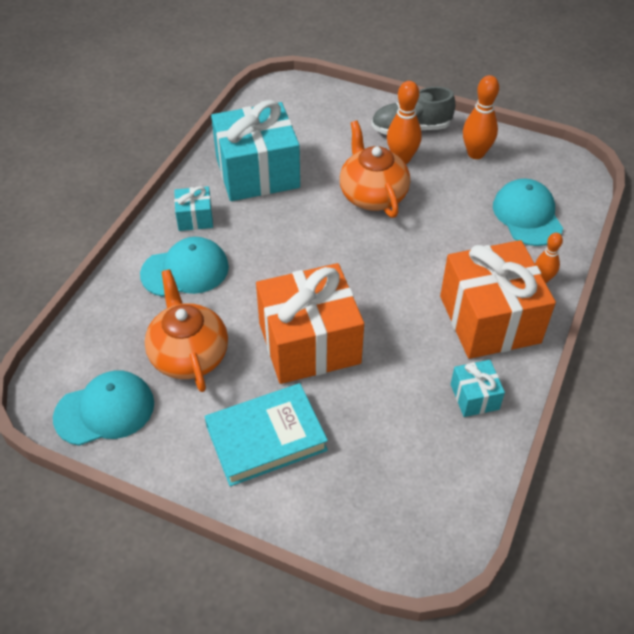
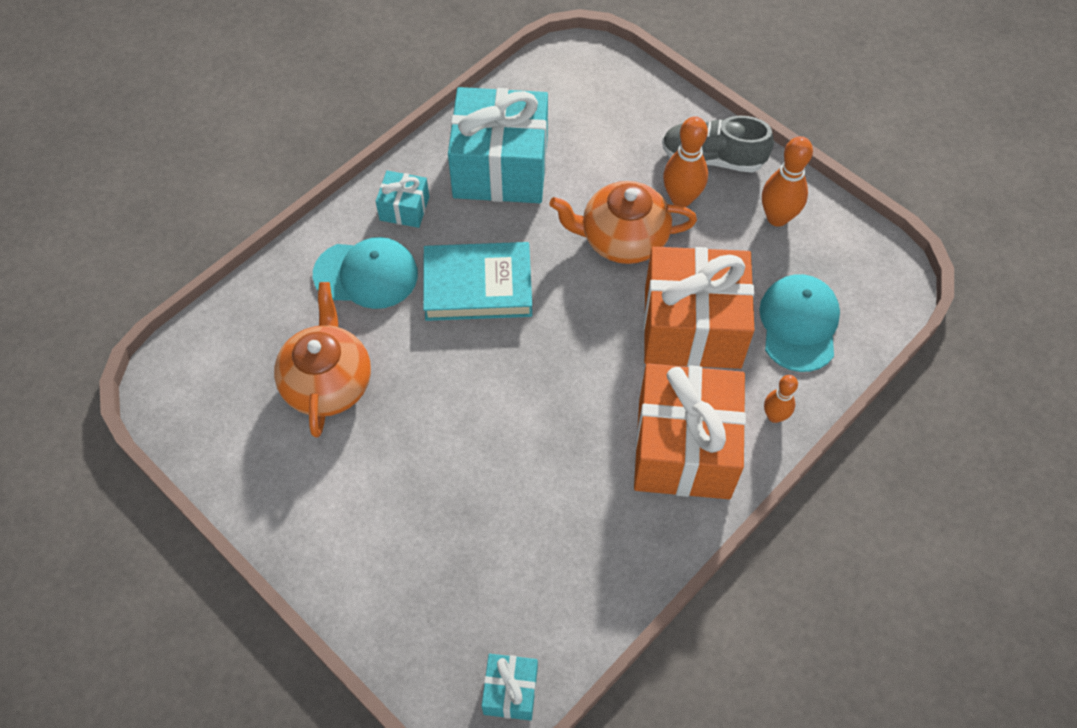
camera: 20 degrees right, 10 degrees up
(105, 410) = (216, 419): turquoise cap -> none
(266, 438) = (368, 510): turquoise book -> turquoise book (478, 286)
(309, 343) = (464, 411): orange gift -> orange gift (692, 327)
(372, 195) = (622, 239): orange teapot -> orange teapot turned 90 degrees counterclockwise
(474, 397) = (618, 540): turquoise gift -> turquoise gift (510, 691)

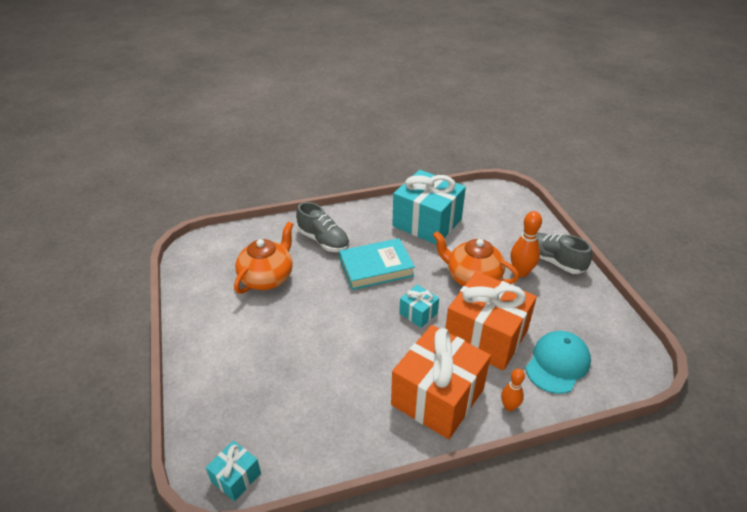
camera: 30 degrees right, 20 degrees down
(366, 274) = (323, 241): turquoise cap -> grey shoe
(404, 209) = (364, 221): turquoise gift -> turquoise gift (418, 313)
(478, 286) = (376, 267): turquoise book -> turquoise book turned 45 degrees counterclockwise
(777, 217) = (576, 303): orange bowling pin -> none

